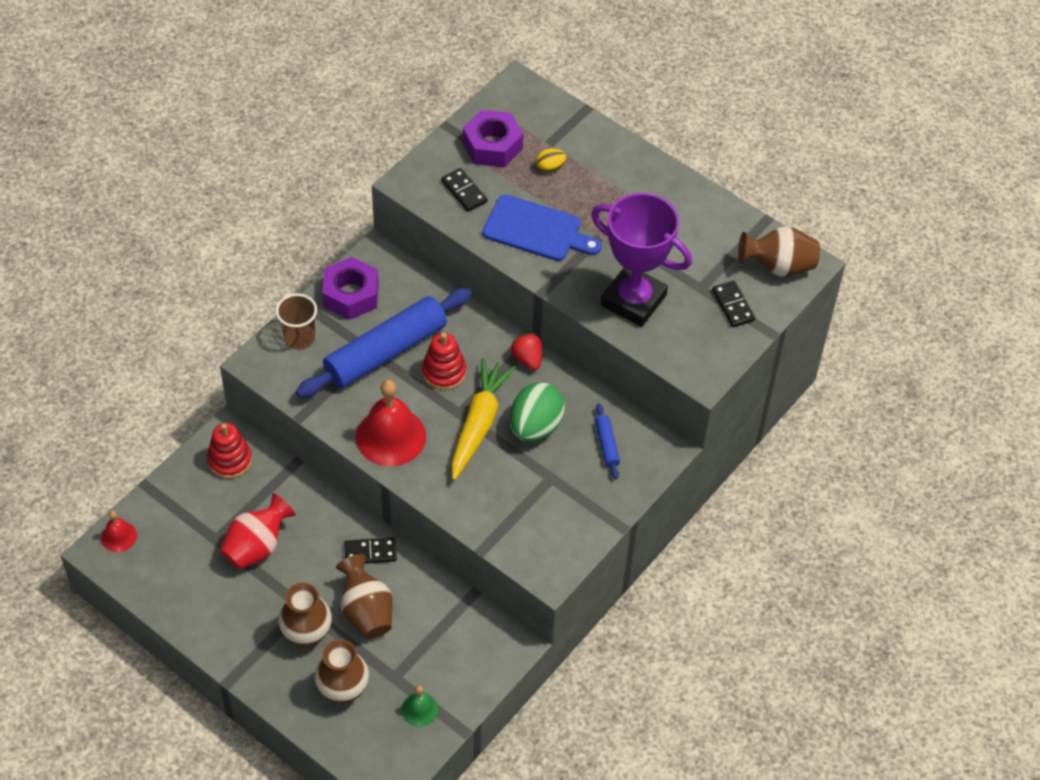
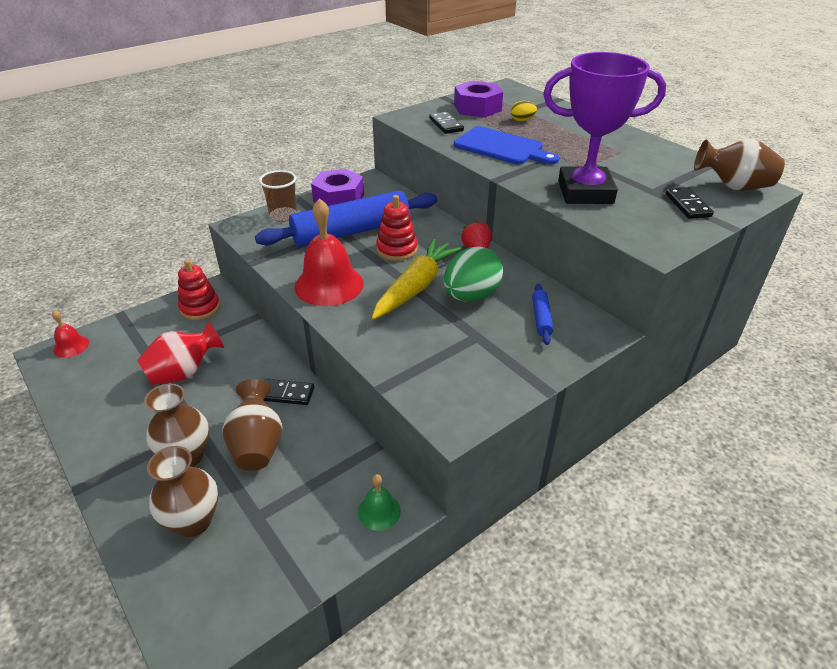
camera: 15 degrees right, 15 degrees down
(419, 709) = (268, 560): green bell -> green bell (379, 511)
(633, 300) = (585, 192): purple trophy -> purple trophy turned 45 degrees counterclockwise

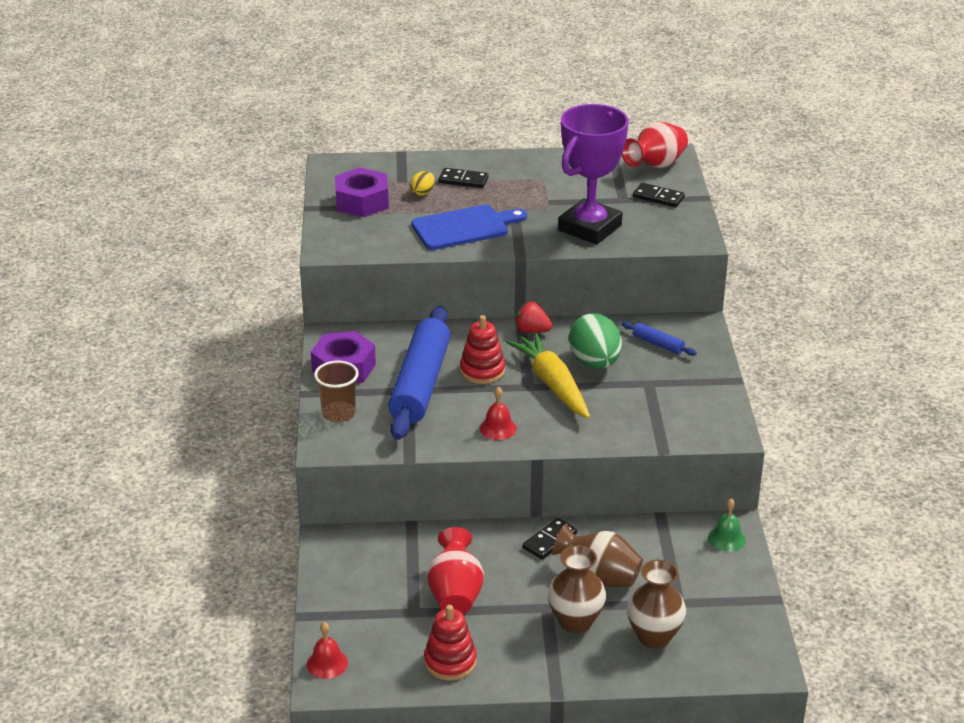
camera: 55 degrees left, 5 degrees down
(200, 308) = (354, 556): red stacking toy -> red stacking toy (450, 662)
(329, 285) = (498, 428): red bell -> red bell, size x0.51
(446, 125) = (378, 234): black domino -> black domino (463, 180)
(733, 187) = (655, 165): brown vase -> red vase

